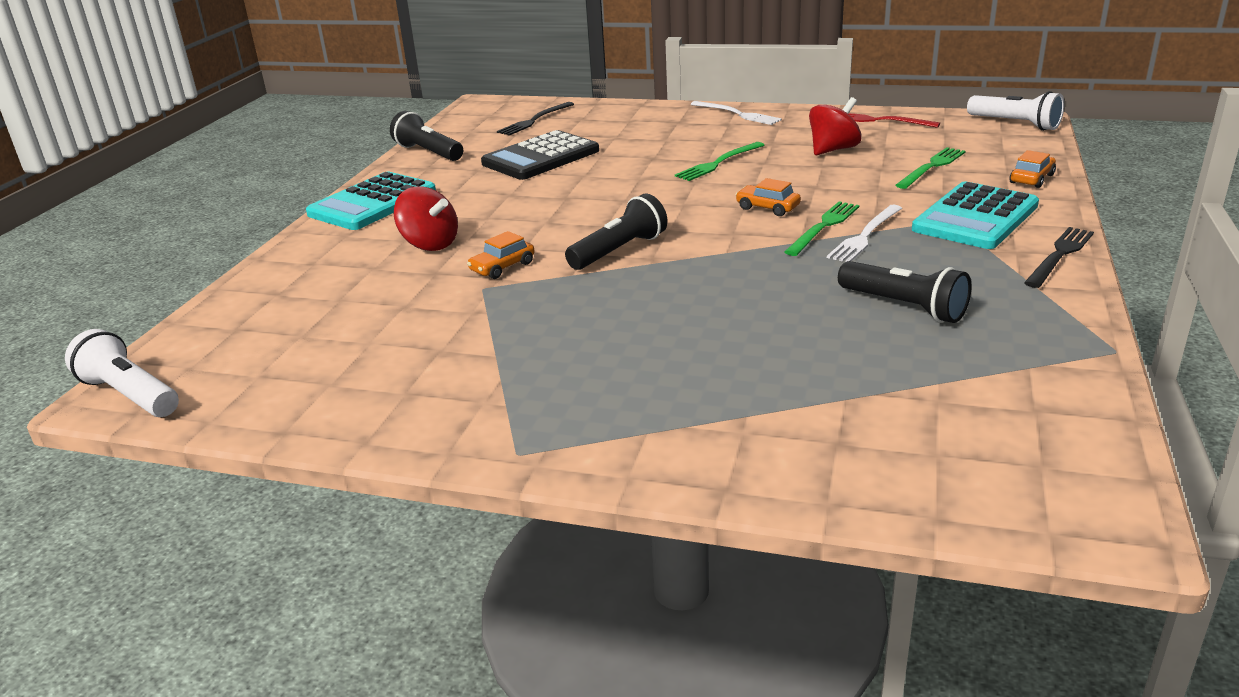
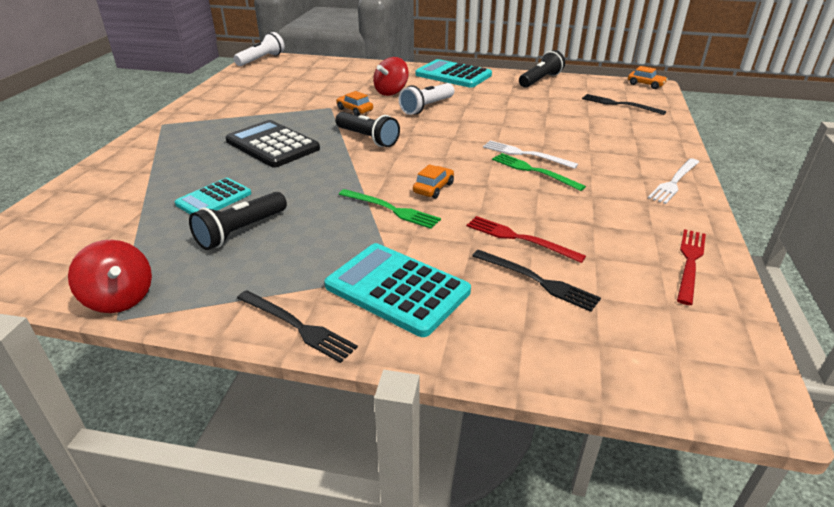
camera: 85 degrees right, 5 degrees up
(541, 157) = (536, 110): black calculator -> black calculator (272, 145)
(825, 339) = (214, 199): none -> turquoise calculator
(833, 150) = (580, 226): red spinning top -> red spinning top (120, 299)
(864, 171) = (519, 238): none -> red fork
(865, 236) = (369, 226): white fork -> white fork (525, 154)
(932, 167) = (537, 281): green fork -> black fork
(1015, 124) = (725, 377): white flashlight -> white flashlight (427, 107)
(1031, 179) = (505, 349): orange car -> orange car (645, 84)

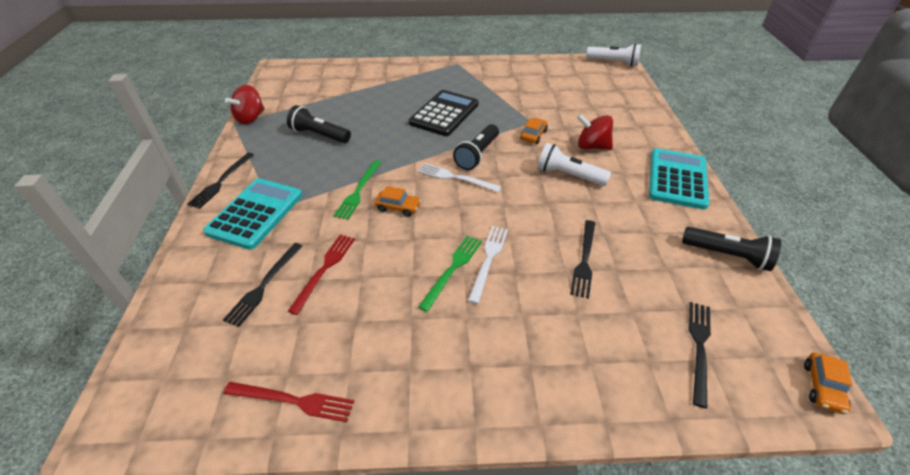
camera: 75 degrees right, 10 degrees up
(214, 199) = (357, 114): turquoise calculator -> none
(534, 120) = (584, 260): none -> black fork
(674, 182) = (468, 401): white fork -> white fork (455, 178)

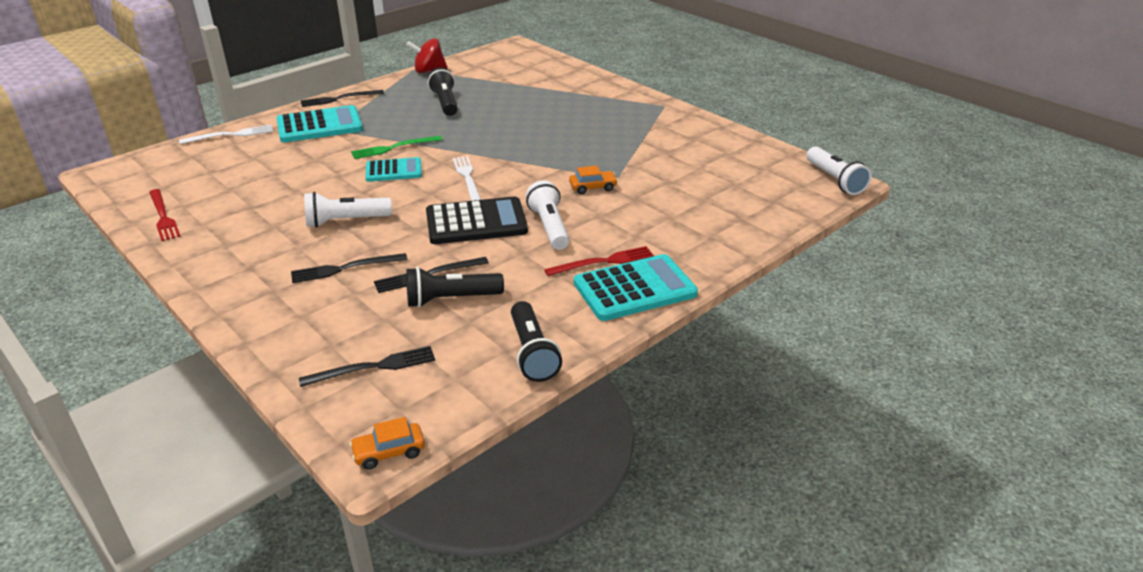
camera: 50 degrees right, 10 degrees down
(264, 285) = (251, 162): black fork -> black fork (345, 268)
(324, 269) = (290, 174): red fork -> red fork (603, 262)
(398, 207) = (394, 171): orange car -> turquoise calculator
(444, 114) = (560, 135): black calculator -> black calculator (476, 222)
(452, 269) = (346, 221): green fork -> white flashlight
(477, 154) = (517, 173): black flashlight -> black flashlight (451, 299)
(488, 260) = (375, 232): white fork -> white fork (231, 135)
(592, 146) = (621, 223): red spinning top -> none

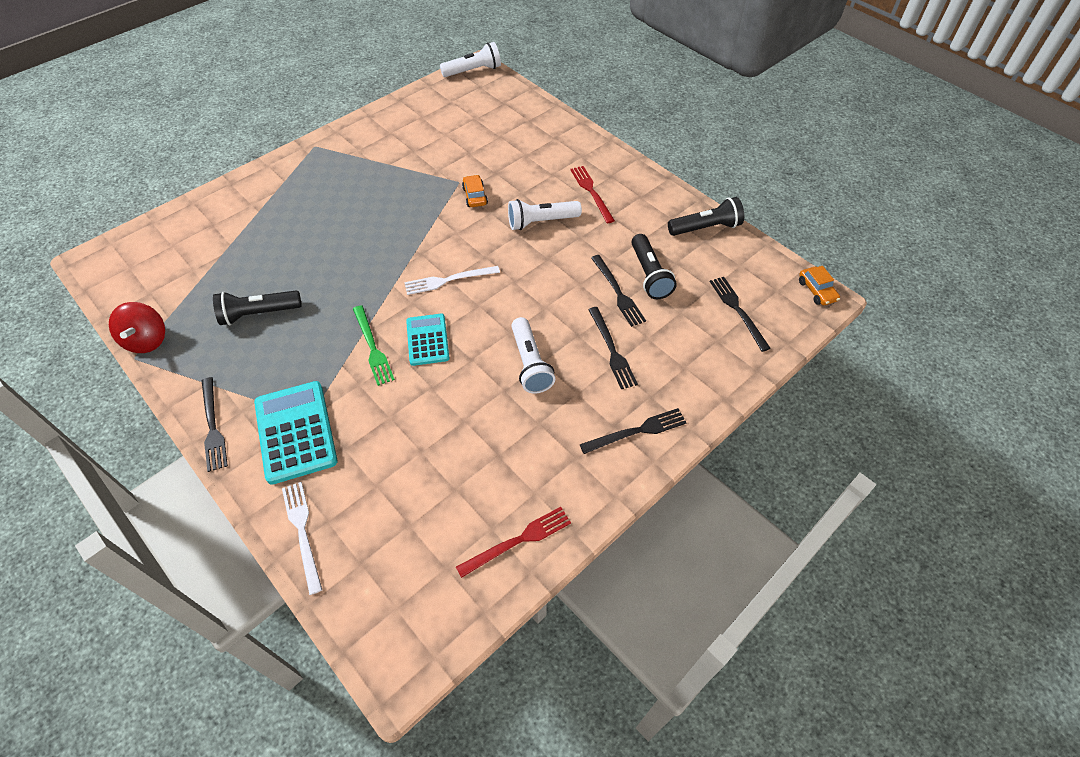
camera: 90 degrees left, 20 degrees up
(235, 280) = (637, 431): none -> black fork
(476, 222) = (533, 268): black calculator -> none
(635, 289) = (625, 177): turquoise calculator -> none

